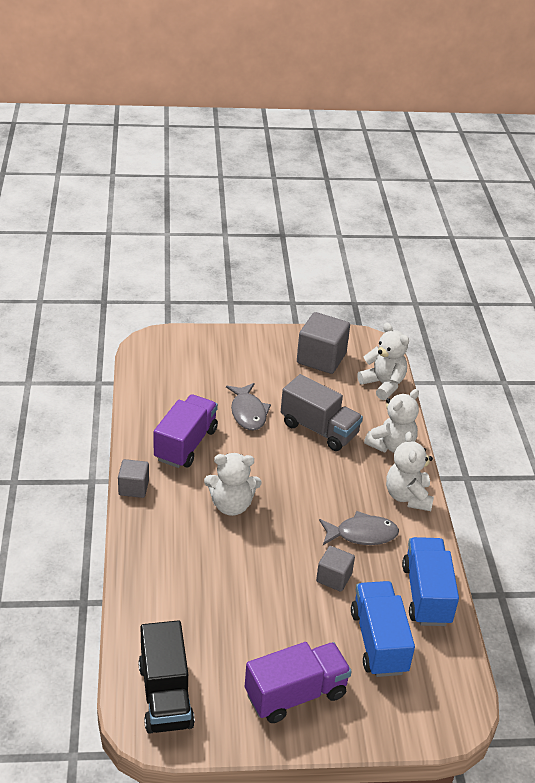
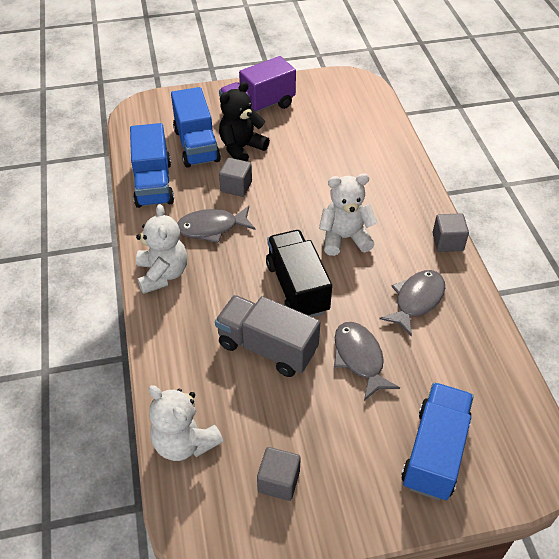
camera: 175 degrees right, 10 degrees up
(165, 695) = (350, 97): black truck -> black truck (297, 288)
(186, 444) = (416, 300): purple truck -> grey fish
(214, 357) = (435, 452): none -> blue truck
(321, 358) = (278, 481): grey cube -> grey cube, size x0.57
(324, 629) = (241, 148): none -> black teddy bear
(391, 445) = (177, 338): white teddy bear -> none

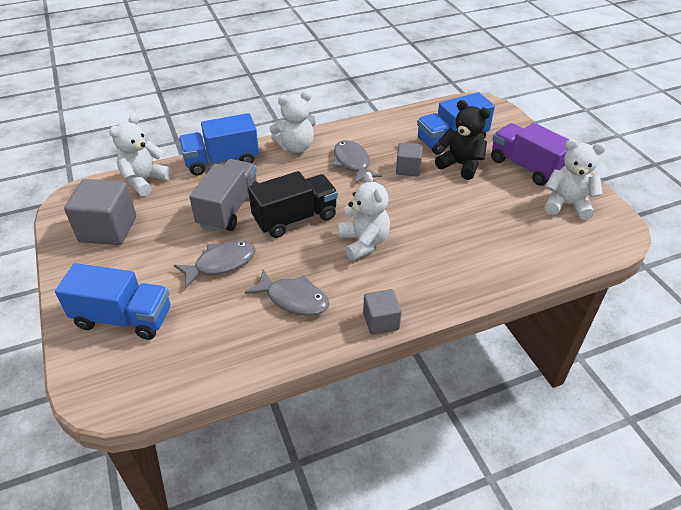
camera: 80 degrees right, 5 degrees down
(153, 184) = (393, 126): blue truck -> blue truck (221, 161)
(278, 481) = (108, 229): grey cube -> grey cube, size x1.74
(317, 99) = (566, 204): none -> white teddy bear

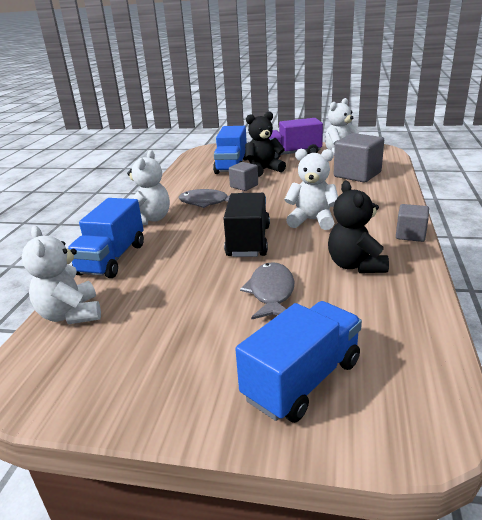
camera: 55 degrees left, 15 degrees down
(108, 229) = (123, 361): grey cube -> grey cube (357, 174)
(229, 209) = (193, 271): grey truck -> none
(293, 299) = (355, 265): grey fish -> black teddy bear

